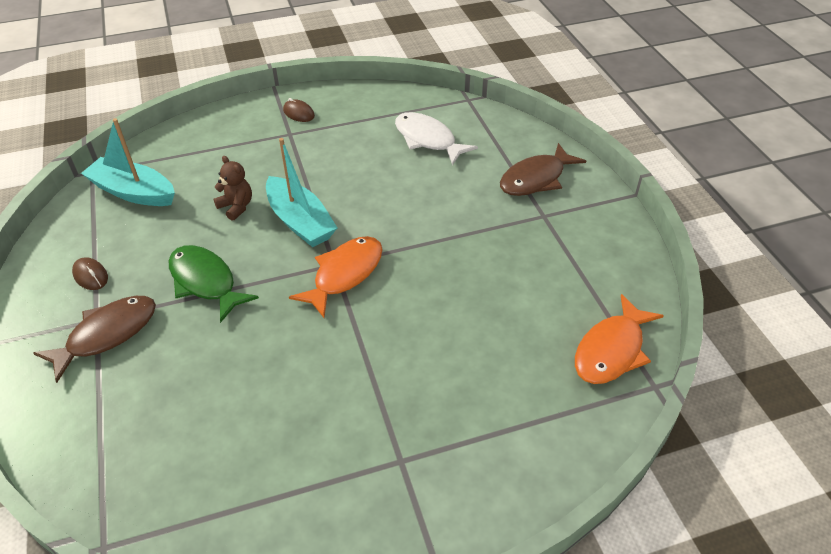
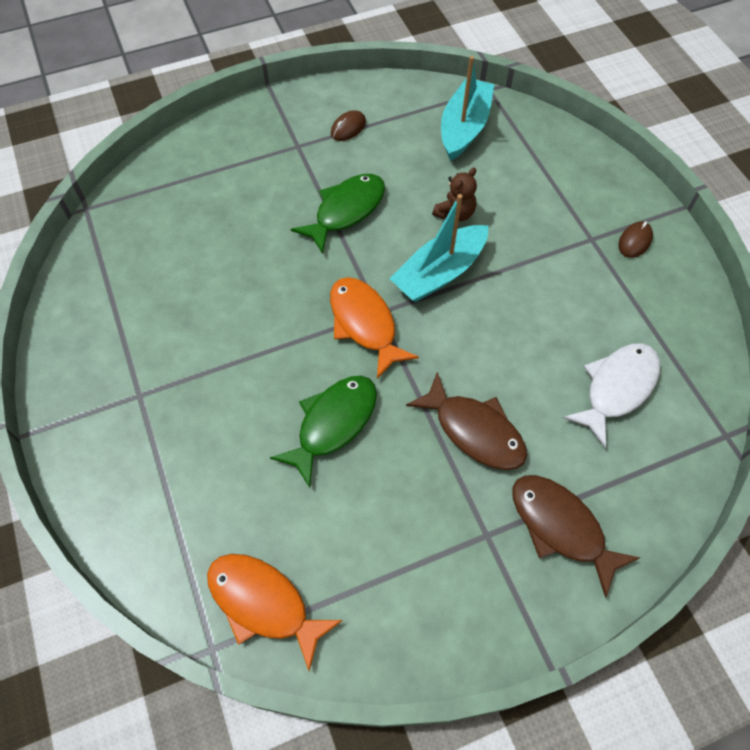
camera: 85 degrees right, 15 degrees up
(107, 334) = (280, 157): brown fish -> brown fish (474, 430)
(344, 274) = (364, 324): orange fish -> orange fish turned 150 degrees counterclockwise
(446, 300) = (333, 424): none -> green fish

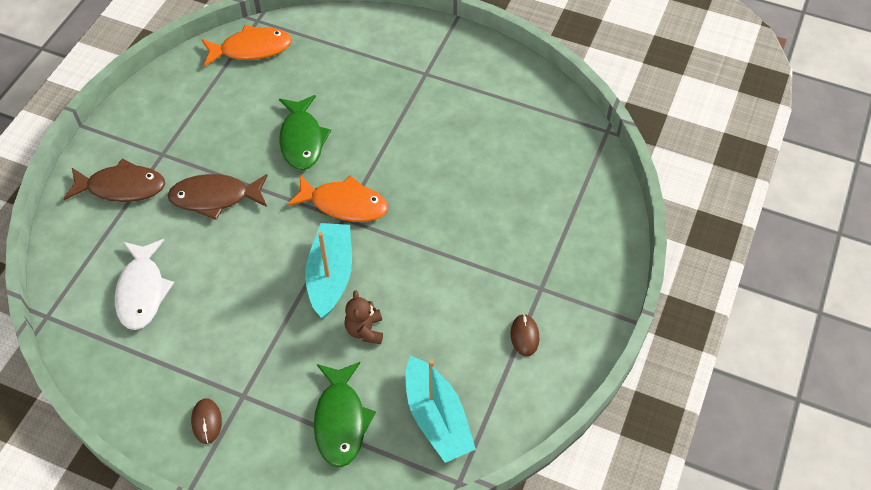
camera: 135 degrees right, 5 degrees down
(346, 211) = (444, 267): green fish -> green fish (341, 421)

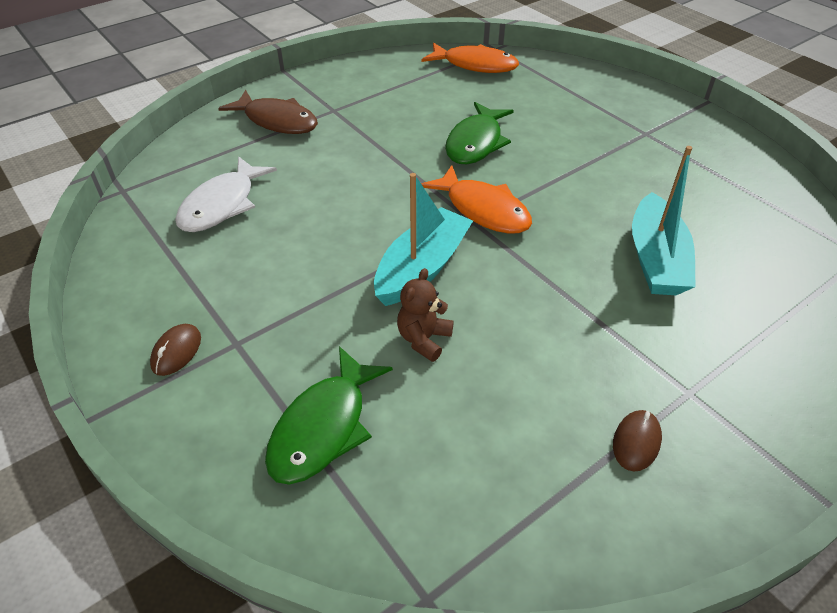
camera: 30 degrees right, 10 degrees down
(215, 198) = (354, 158): brown fish -> none
(437, 418) = (450, 488): turquoise boat -> turquoise boat (656, 259)

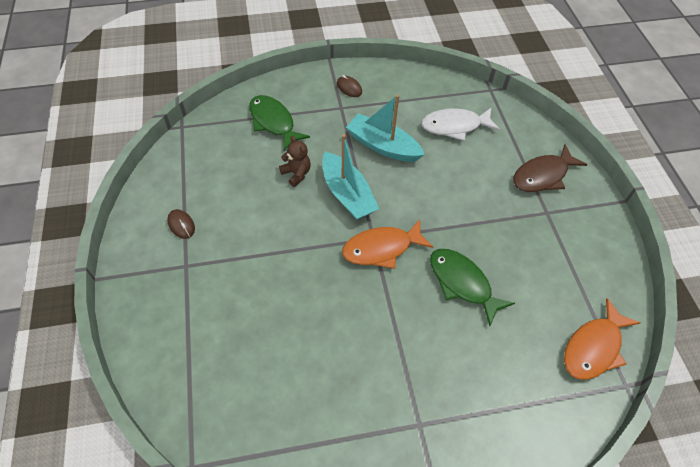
camera: 115 degrees right, 10 degrees up
(222, 205) = (454, 126): white fish -> white fish turned 60 degrees counterclockwise
(656, 259) = (279, 319): turquoise boat -> turquoise boat (383, 146)

